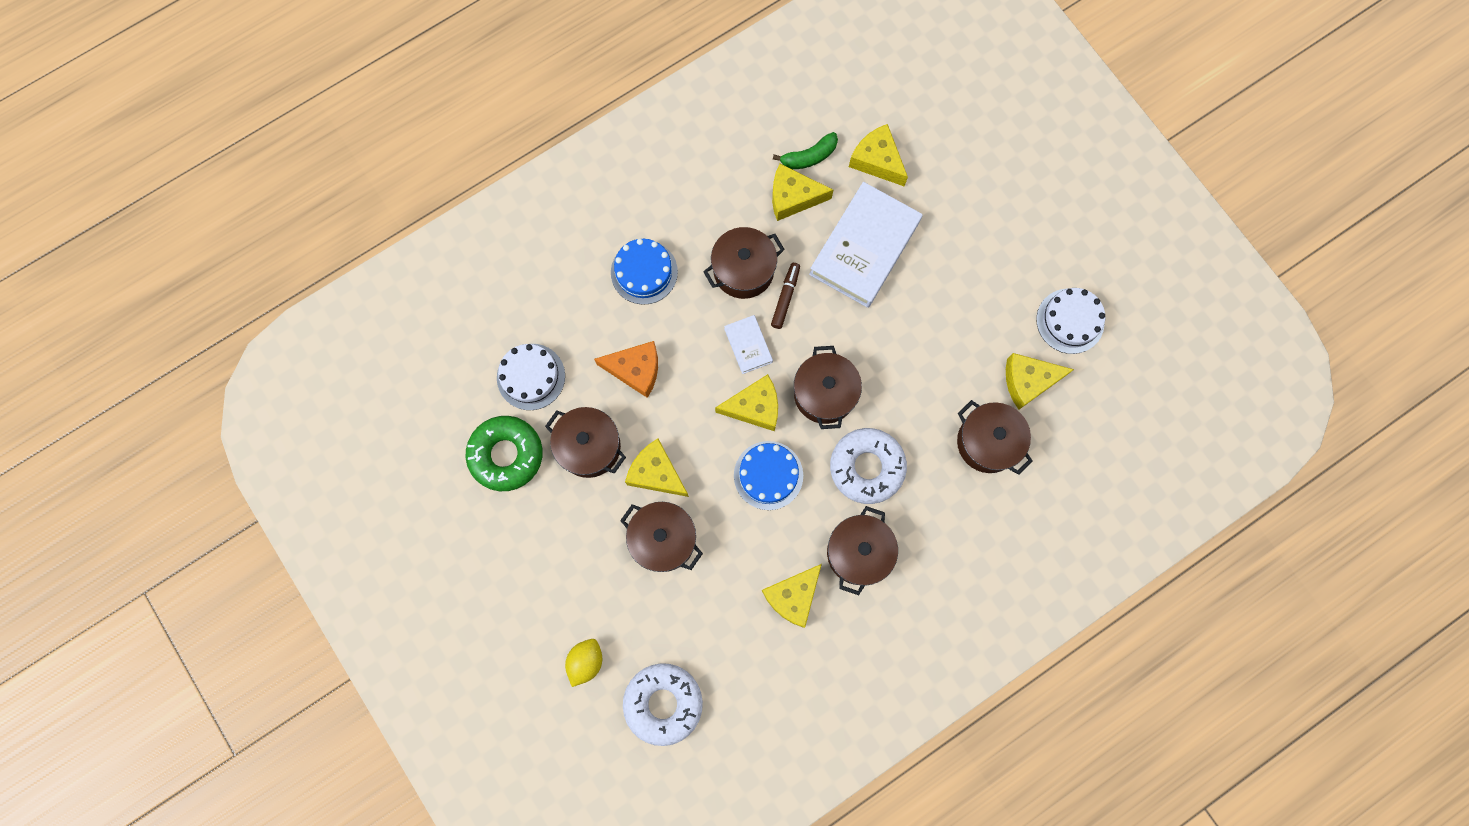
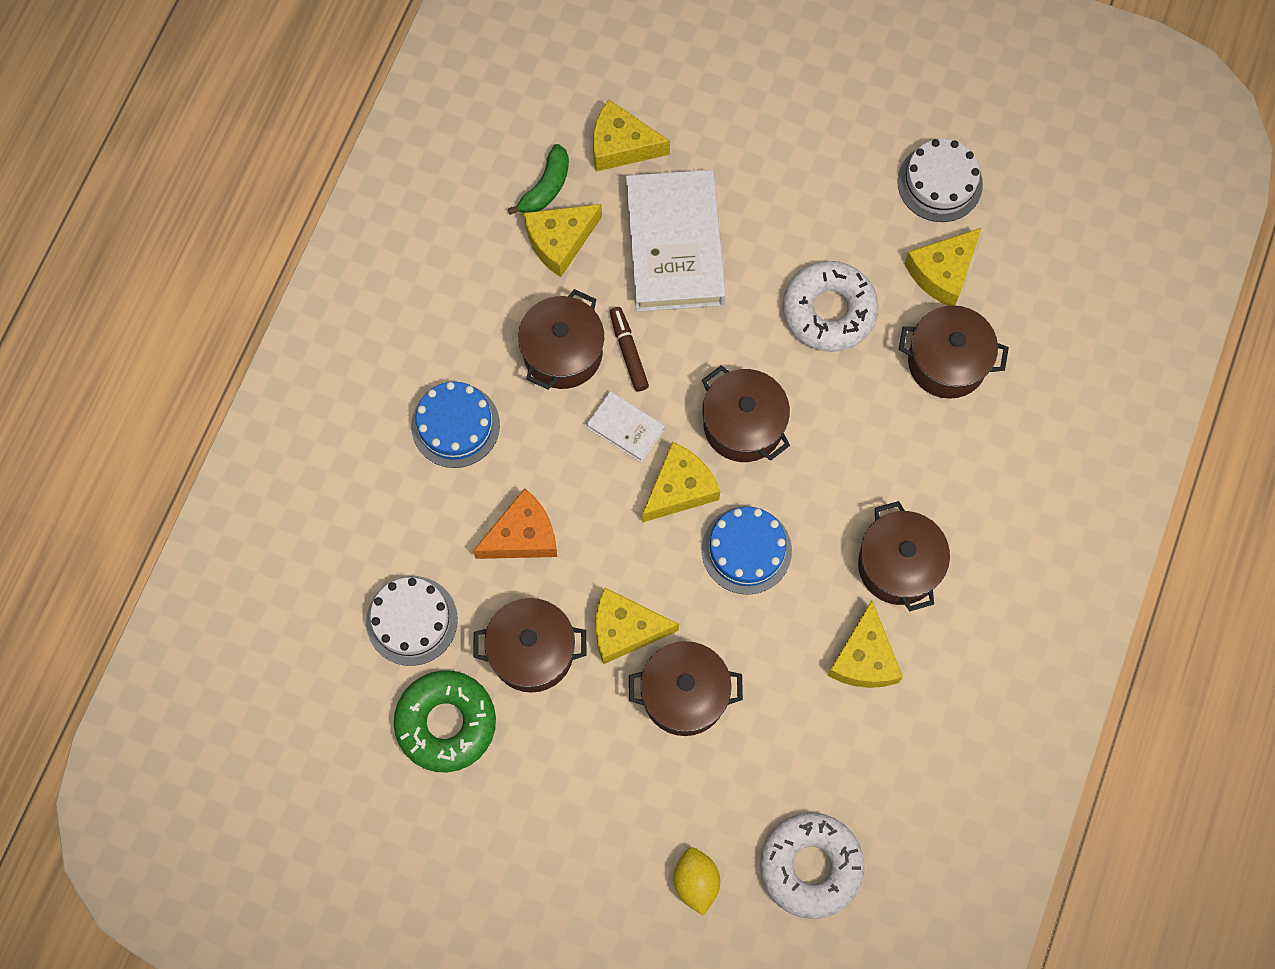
camera: 35 degrees left, 5 degrees down
(867, 467) = (842, 471): white donut -> white donut (829, 311)

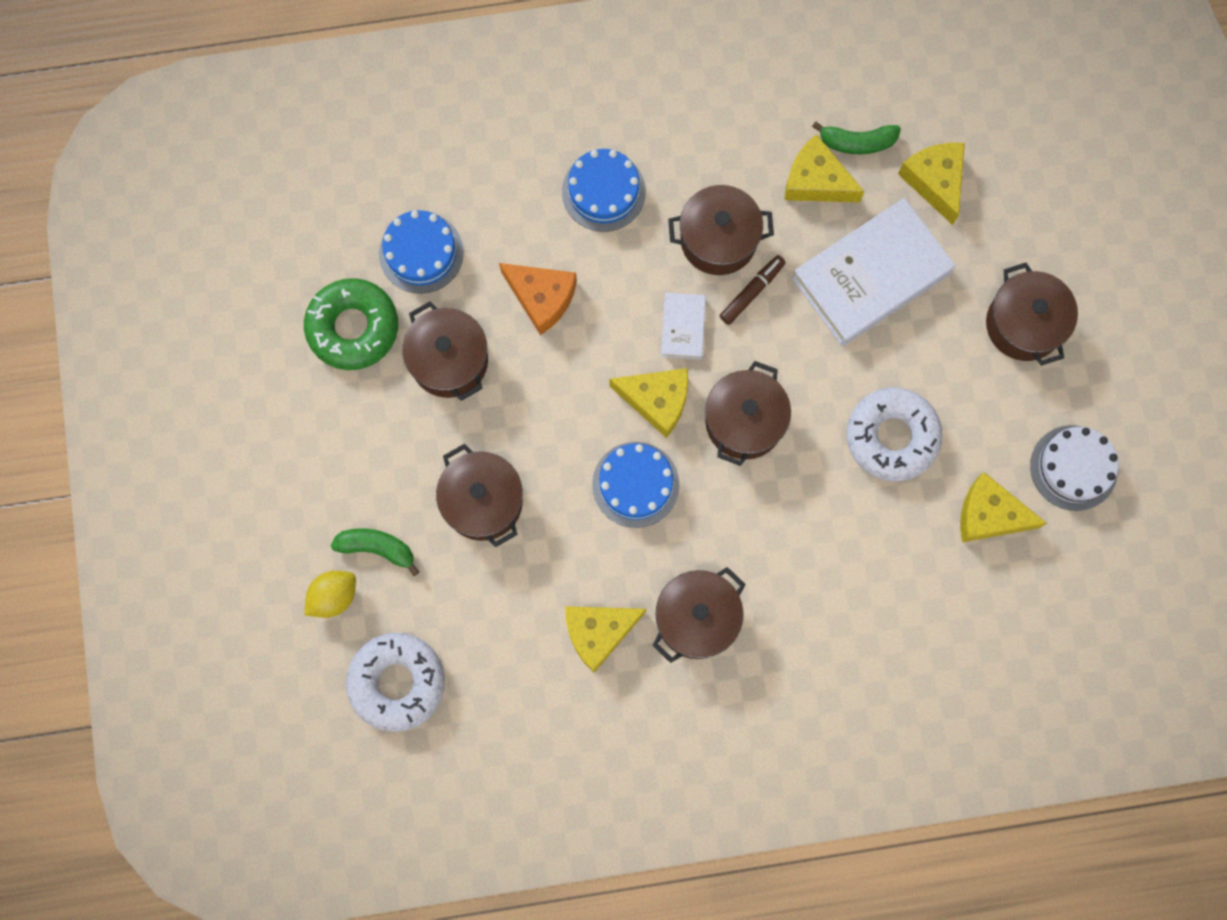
camera: 60 degrees right, 5 degrees up
(411, 620) = (421, 253): white cake -> blue cake
(625, 629) = (510, 424): yellow cheese -> none
(673, 816) = (377, 548): none -> green banana
(947, 362) = (907, 563): brown pot -> brown pot (1023, 324)

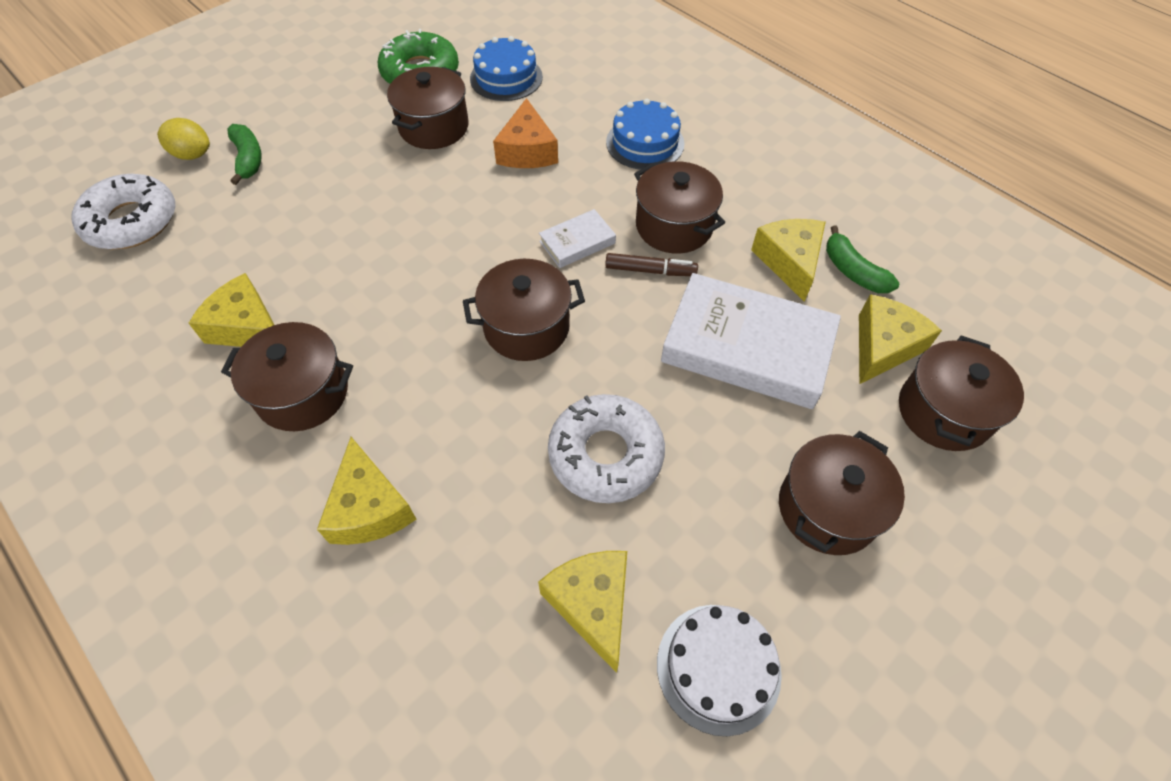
camera: 55 degrees right, 20 degrees down
(483, 502) = (327, 197): brown pot -> brown pot (943, 412)
(635, 484) = (409, 282): blue cake -> none
(657, 401) = (497, 258): yellow cheese -> yellow cheese (369, 507)

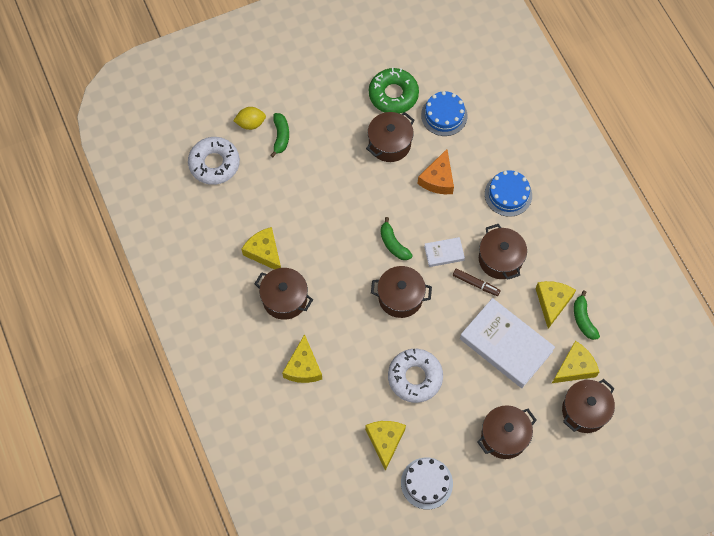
camera: 20 degrees right, 10 degrees up
(192, 154) = (251, 123): yellow lemon -> yellow lemon turned 45 degrees counterclockwise
(485, 252) = (393, 244): none -> green banana

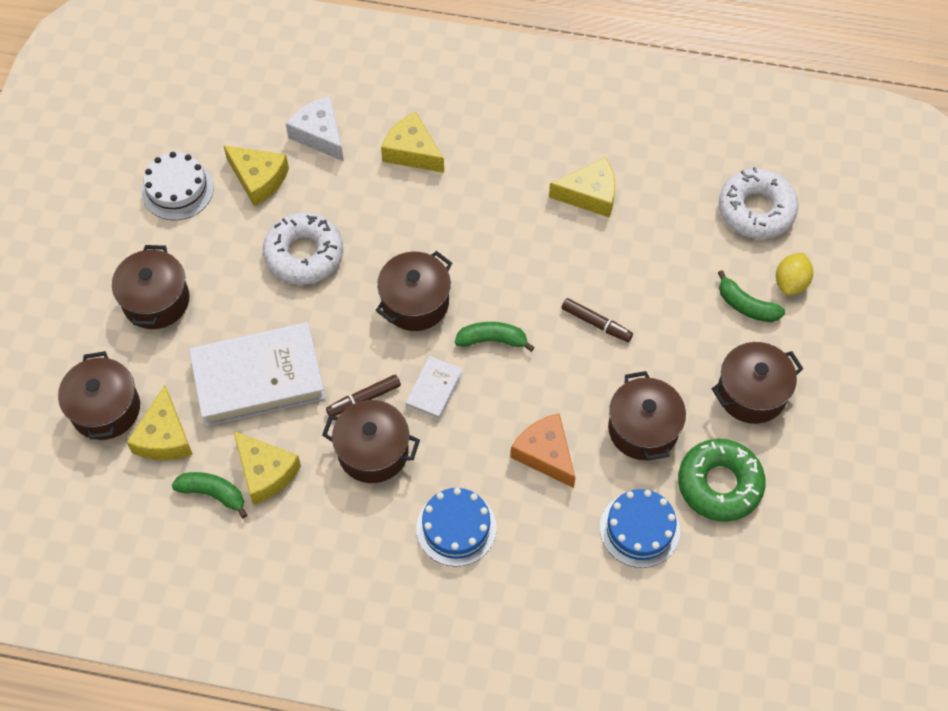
camera: 125 degrees right, 5 degrees down
(285, 299) = (511, 181): brown pot -> brown pot (751, 393)
(329, 428) = (320, 135): none -> white cheese
(345, 200) = (596, 323): none -> brown marker

